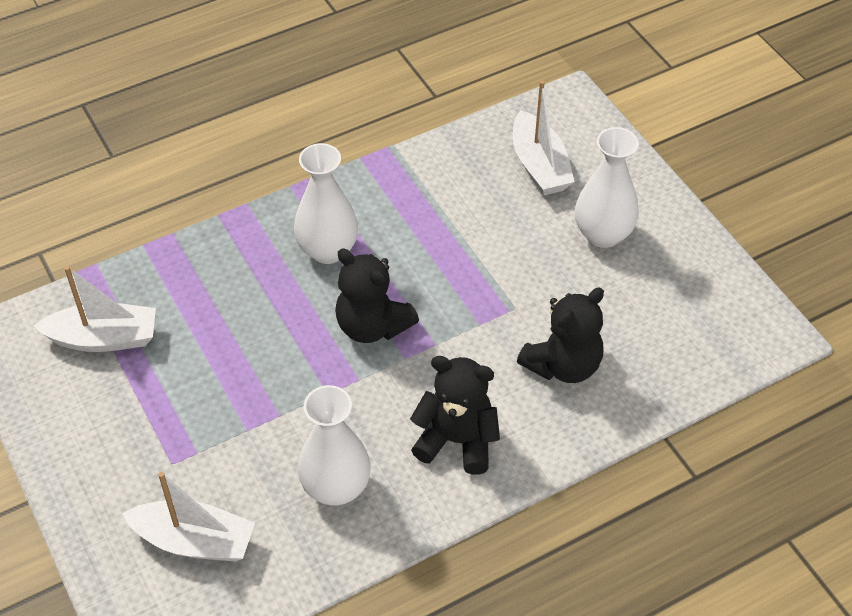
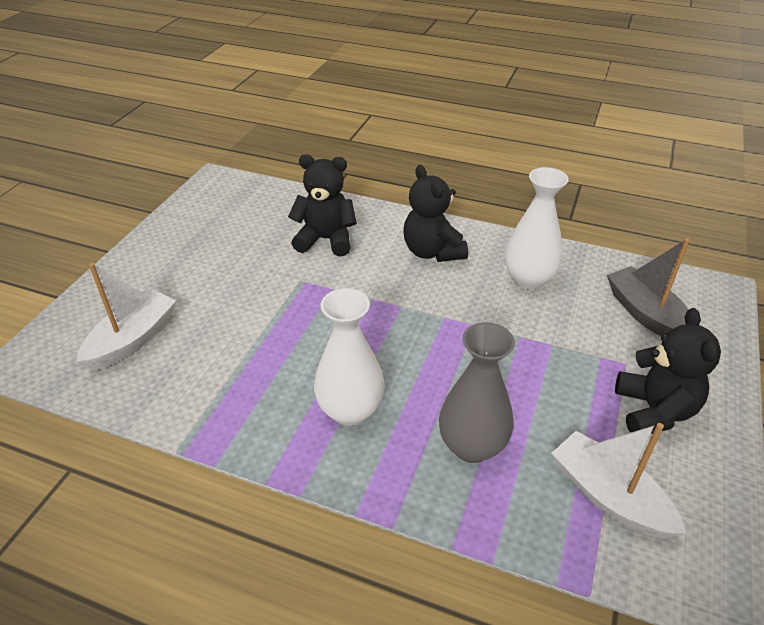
camera: 130 degrees left, 10 degrees down
(194, 541) = (646, 314): white boat -> grey boat
(222, 296) = (472, 446): none -> grey vase
(372, 326) = (394, 337): black teddy bear -> black teddy bear (654, 411)
(603, 234) = (187, 274): white vase -> none

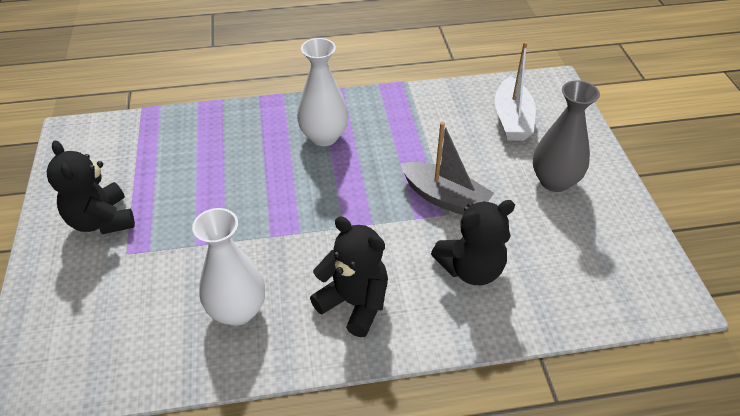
camera: 150 degrees right, 5 degrees up
(472, 446) = (232, 147): grey vase -> grey vase (554, 181)
(609, 496) = (134, 153): white boat -> none
(646, 314) = (106, 318): grey boat -> grey boat (444, 198)

